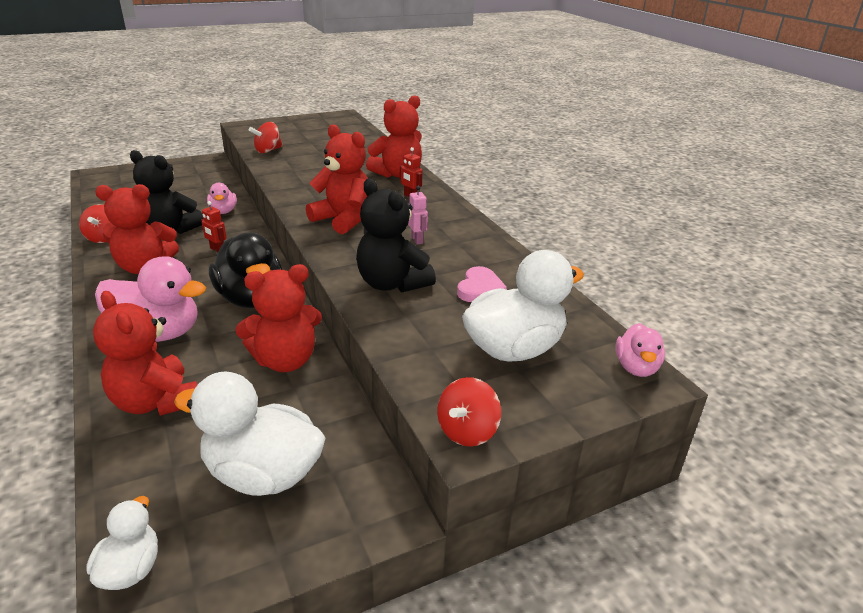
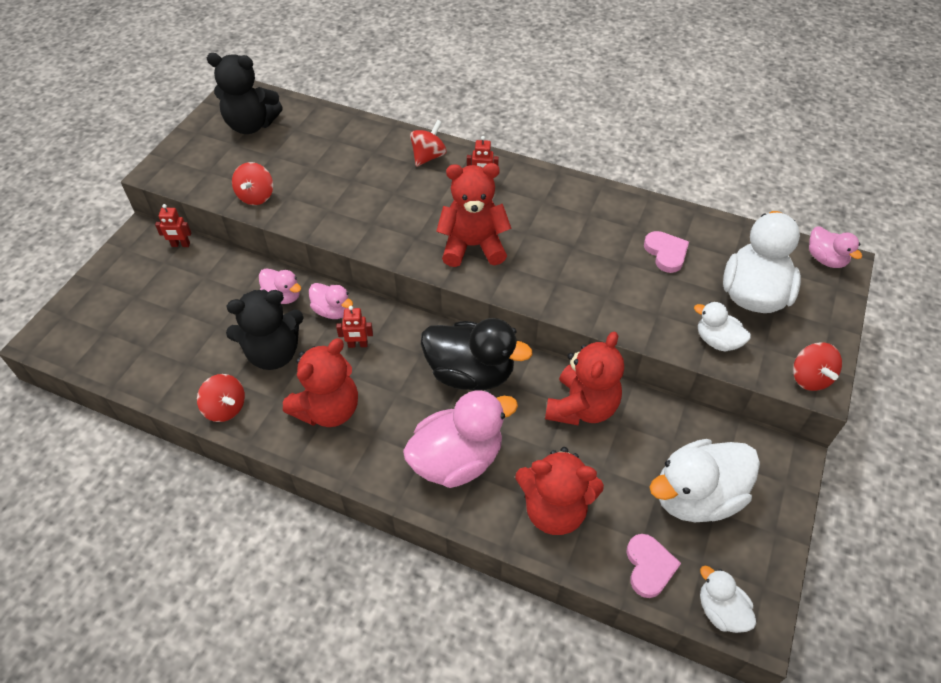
camera: 40 degrees left, 20 degrees up
(143, 488) = (649, 567): none -> pink heart
(218, 171) = (180, 245): none -> red robot
(235, 230) = (333, 311): none -> pink duck
(392, 284) = (608, 291): black teddy bear -> black teddy bear (251, 125)
(397, 174) = (428, 156): red teddy bear -> red spinning top
(417, 240) = (560, 231): pink robot -> none
(424, 356) = (717, 341): none -> white duck

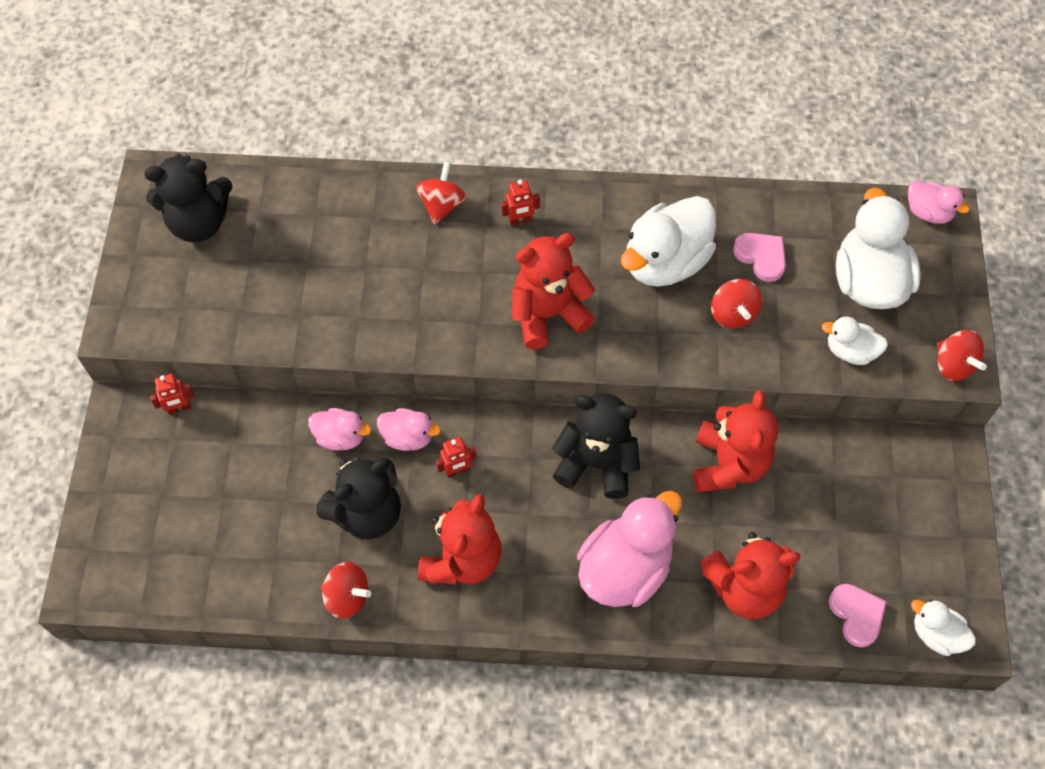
camera: 20 degrees left, 10 degrees up
(256, 196) = (261, 325): red spinning top -> red spinning top (733, 314)
(470, 373) = (596, 463): black duck -> black teddy bear
(696, 496) = (876, 525): white duck -> white duck (665, 262)

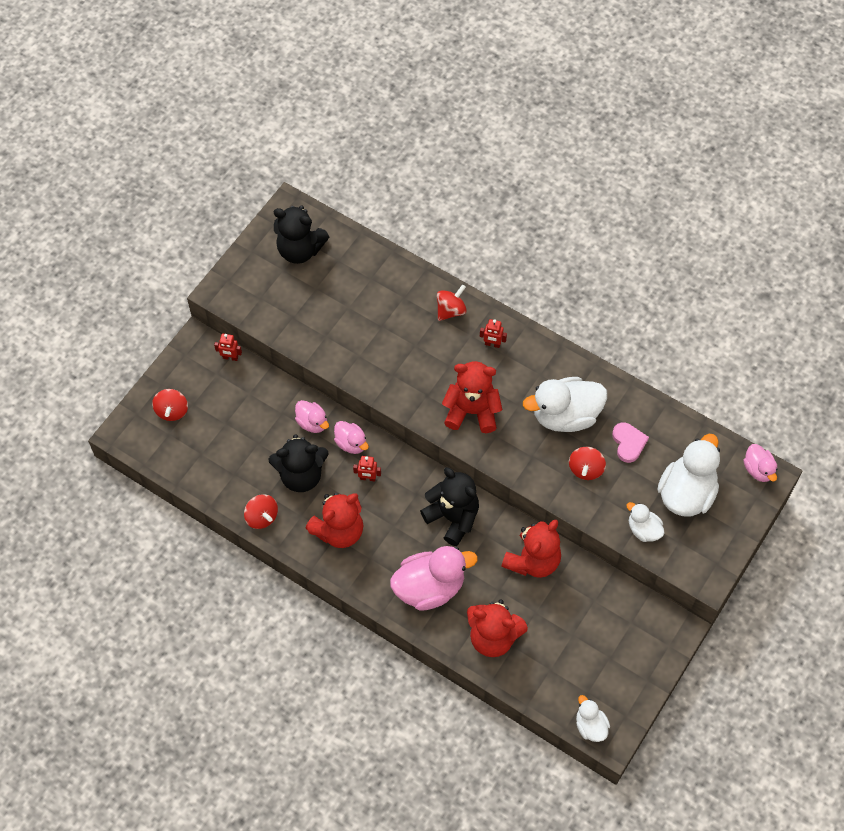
camera: 30 degrees right, 0 degrees up
(856, 615) = (550, 688): pink heart -> none
(953, 365) = (703, 572): red spinning top -> red spinning top (172, 411)

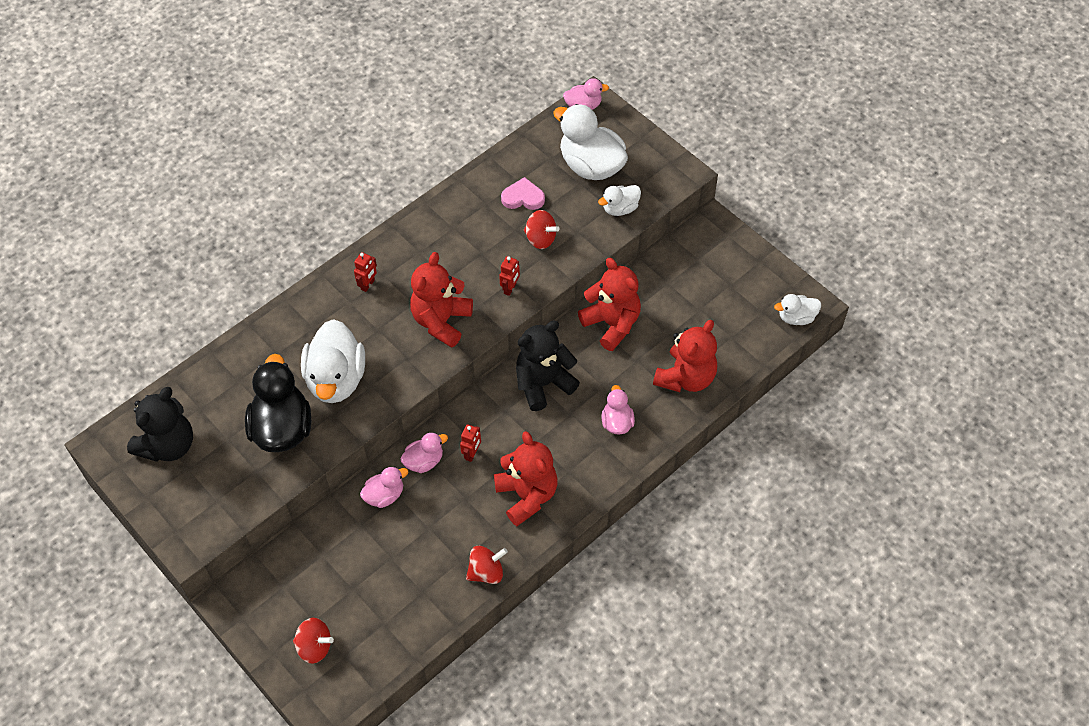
camera: 75 degrees left, 5 degrees down
(230, 357) = (266, 567): red robot -> red robot (510, 288)
(301, 475) = (447, 520): black teddy bear -> none
(335, 323) = (282, 428): none -> black duck
(429, 587) = (617, 422): pink duck -> pink duck, size x0.53
(451, 310) = (311, 313): red spinning top -> none
(565, 415) = (475, 241): white duck -> white duck (336, 379)

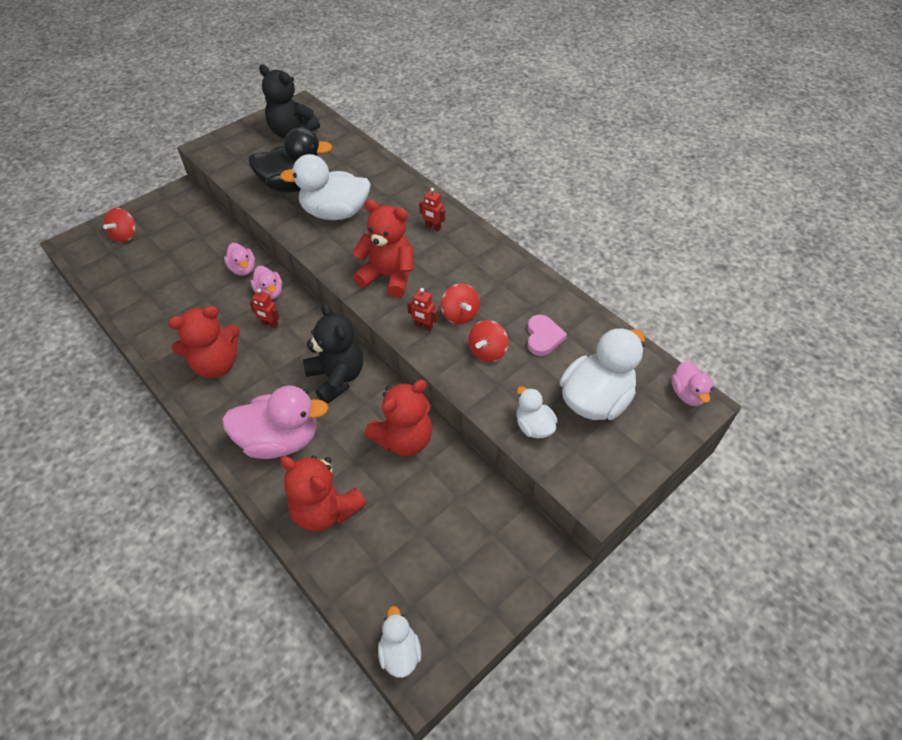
camera: 90 degrees right, 5 degrees down
(486, 572) = (149, 335): red spinning top -> red spinning top (459, 315)
(617, 422) = (280, 440): pink duck -> pink duck, size x1.90

